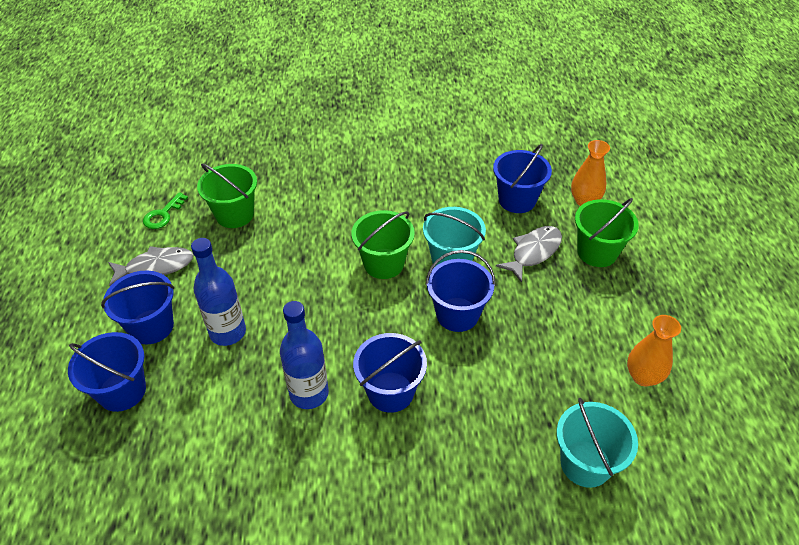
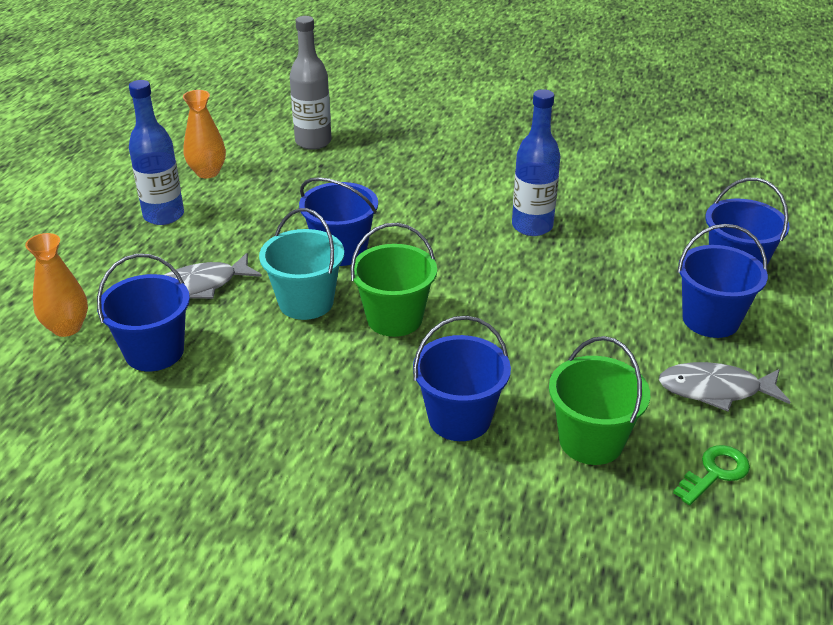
camera: 160 degrees left, 10 degrees down
(228, 332) = (613, 293): blue bottle -> blue bottle (163, 215)
(390, 392) = (450, 211): blue bucket -> blue bucket (459, 418)
(585, 463) = (313, 142): turquoise bucket -> grey bottle
(597, 252) = (126, 269): green bucket -> none

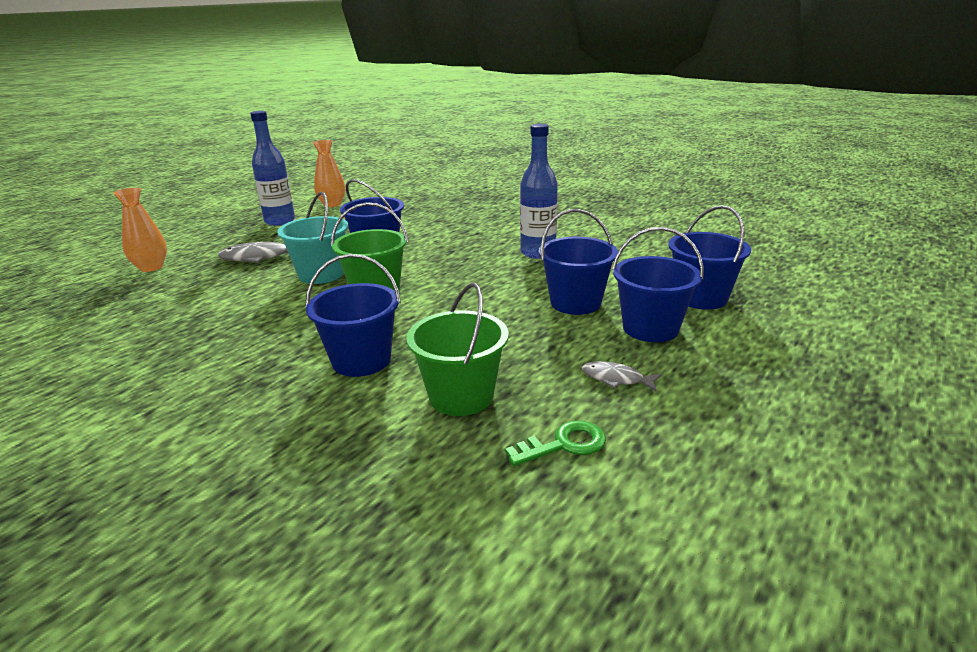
camera: 20 degrees right, 10 degrees down
(154, 352) = (188, 287): blue bucket -> blue bucket (575, 303)
(313, 142) = (418, 196): grey bottle -> none
(715, 390) = (616, 379): grey fish -> grey fish, size x0.60

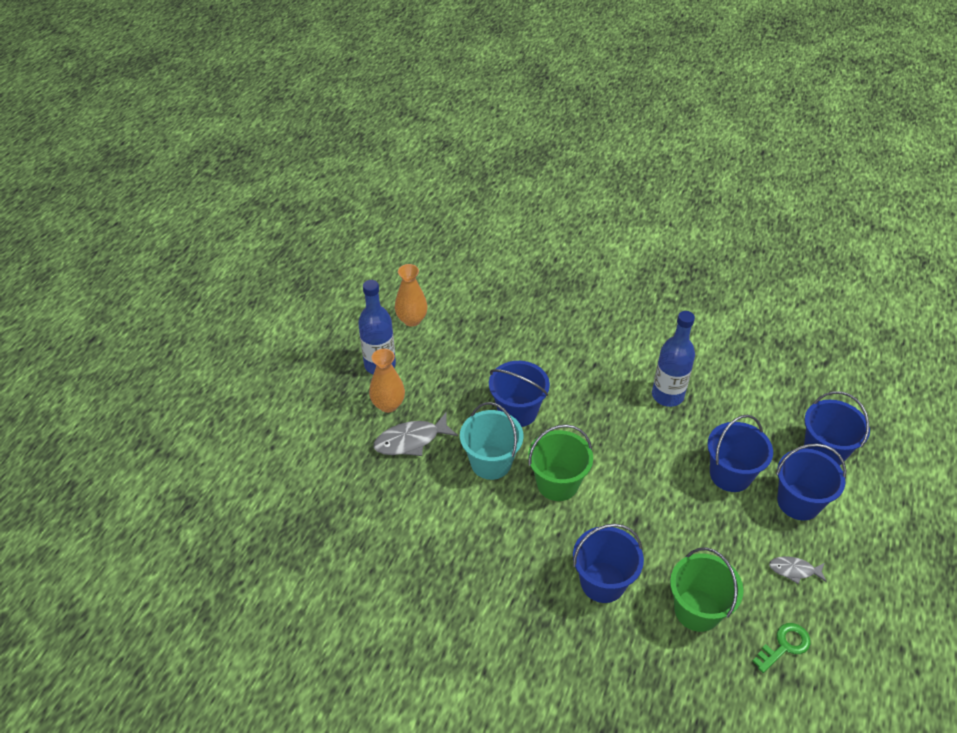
camera: 15 degrees left, 20 degrees up
(151, 267) = (315, 474): orange vase -> orange vase (388, 405)

